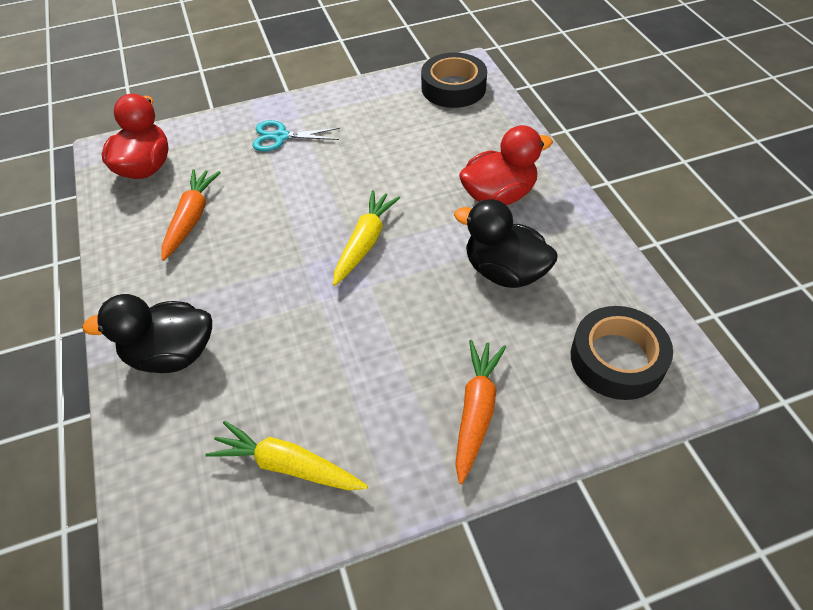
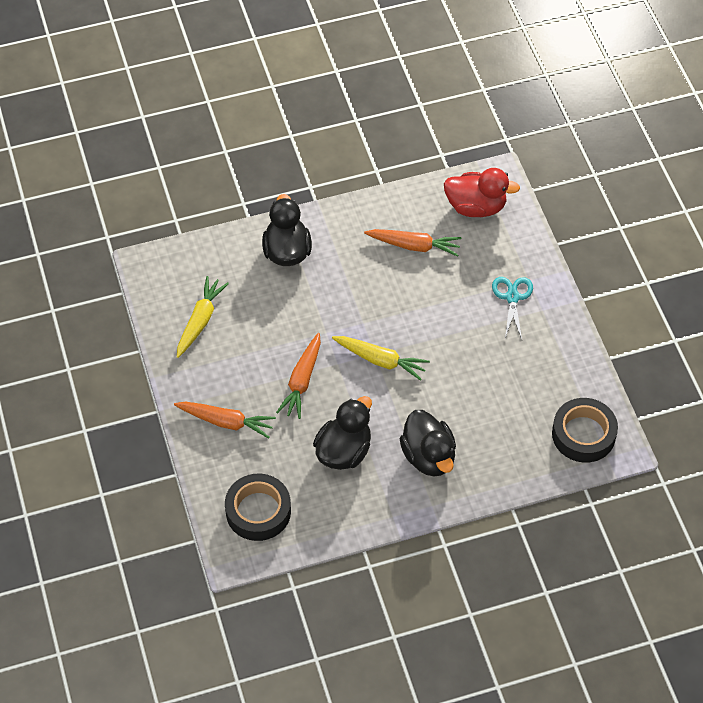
camera: 90 degrees right, 5 degrees up
(399, 322) = (302, 381): none -> orange carrot
(498, 195) = (428, 456): red duck -> black duck

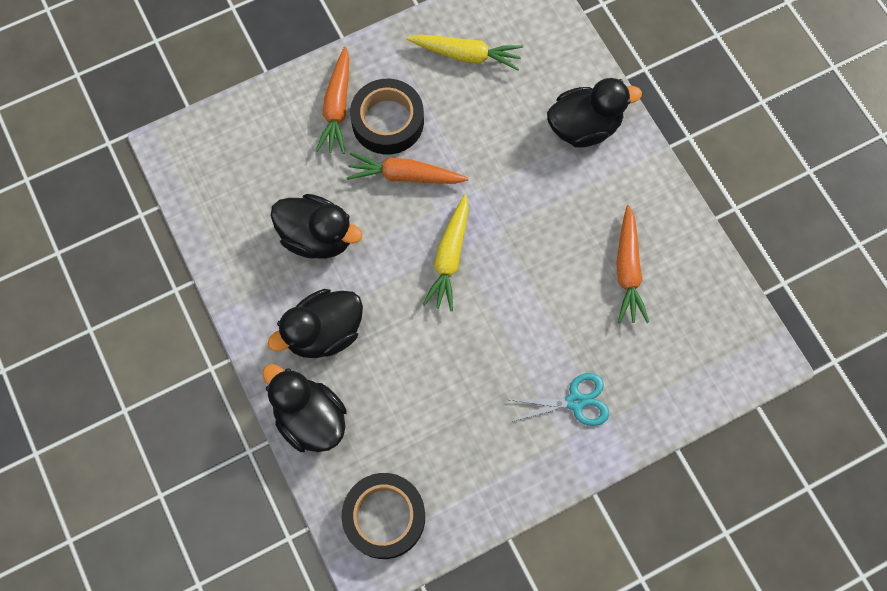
camera: 80 degrees right, 15 degrees up
(258, 511) = (228, 161): black tape -> black tape (387, 121)
(476, 207) = (708, 337): red duck -> none
(498, 475) = (310, 418): none -> black duck

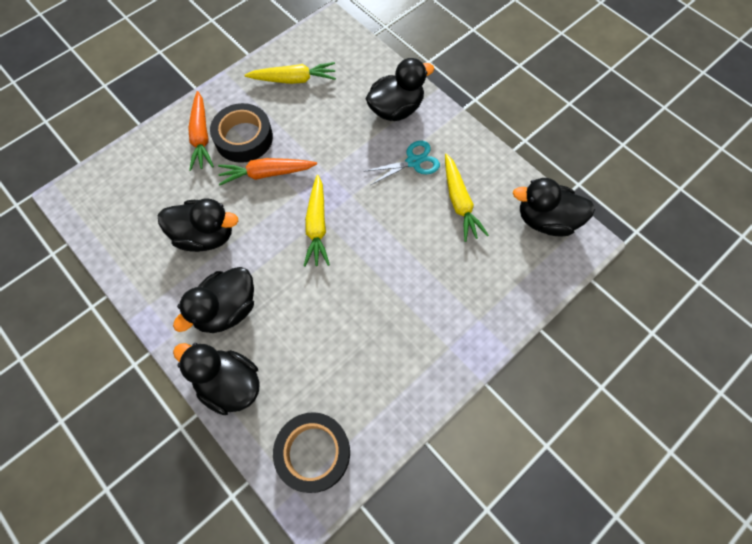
camera: 15 degrees left, 5 degrees down
(575, 401) = (448, 312): turquoise scissors -> turquoise scissors (413, 162)
(627, 270) = (459, 202): orange carrot -> yellow carrot
(726, 319) = (546, 220): none -> black duck

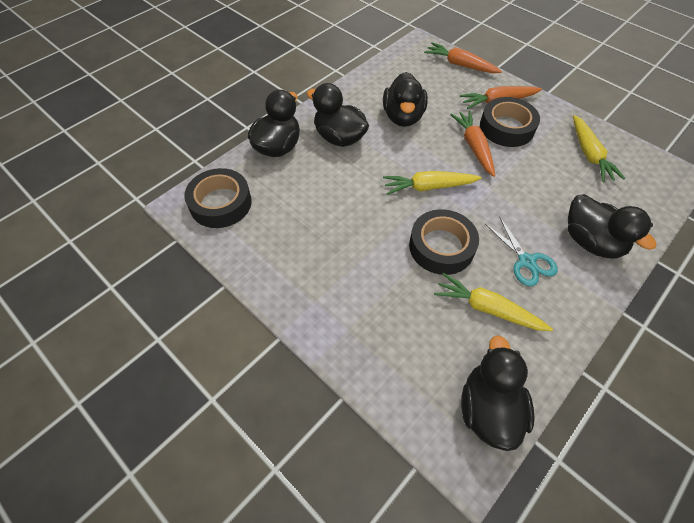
camera: 85 degrees right, 10 degrees down
(126, 160) = (460, 65): none -> orange carrot
(393, 227) = (441, 247): none -> black tape
(459, 202) = (487, 308): yellow carrot -> yellow carrot turned 45 degrees clockwise

